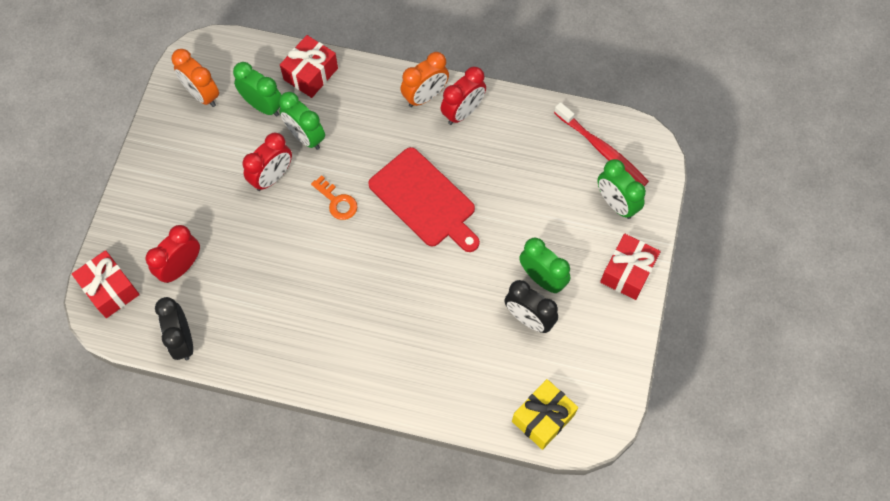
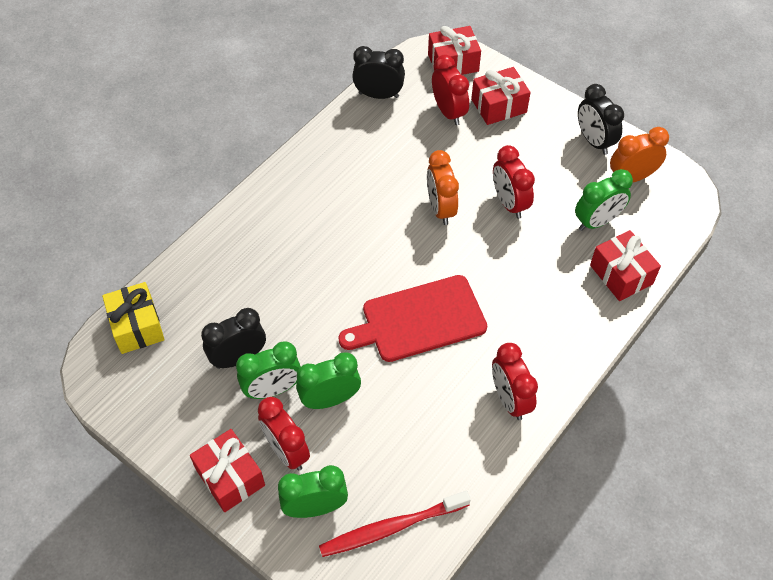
camera: 115 degrees right, 10 degrees down
(155, 227) = (499, 106): none -> red gift
(170, 135) = (594, 141): none -> black clock
(305, 137) = (543, 244): green clock -> green clock (330, 399)
(337, 201) = (456, 245): orange key -> none
(425, 96) = (547, 370): orange clock -> orange clock (440, 209)
(586, 243) = (286, 451): none -> red clock

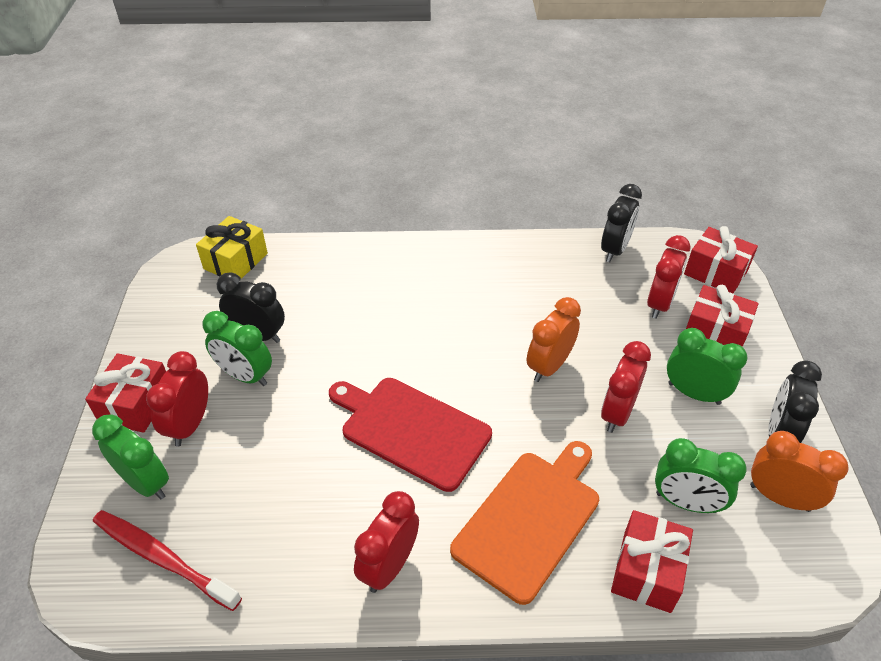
camera: 50 degrees right, 10 degrees down
(330, 399) = (267, 420): green clock -> green clock (694, 393)
(378, 95) = (615, 250): black clock -> black clock turned 60 degrees clockwise
(541, 304) = (530, 519): none -> orange cutting board

